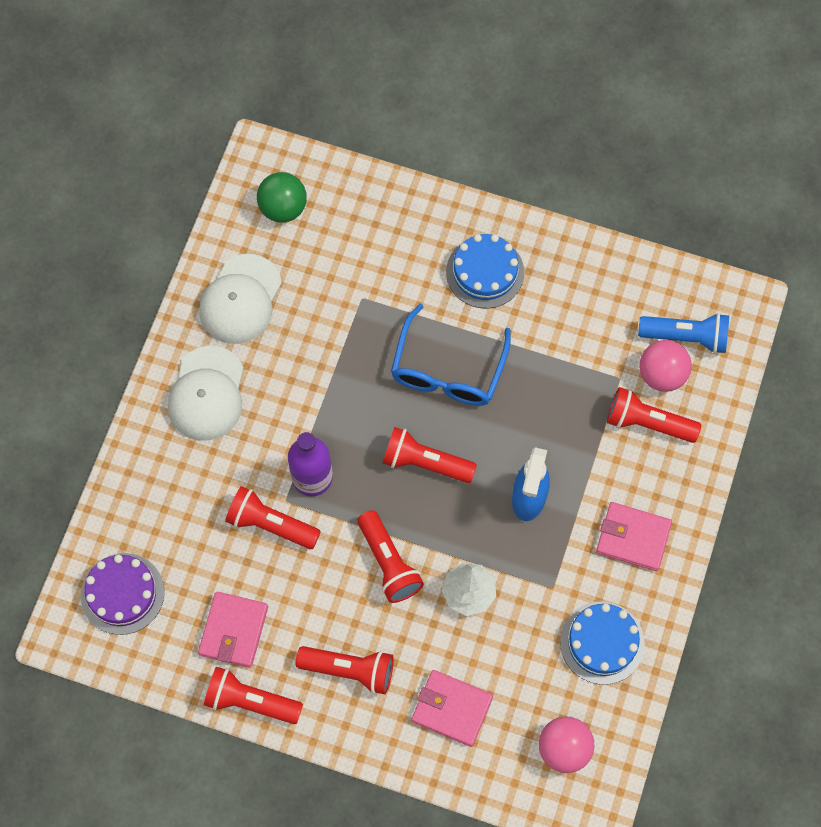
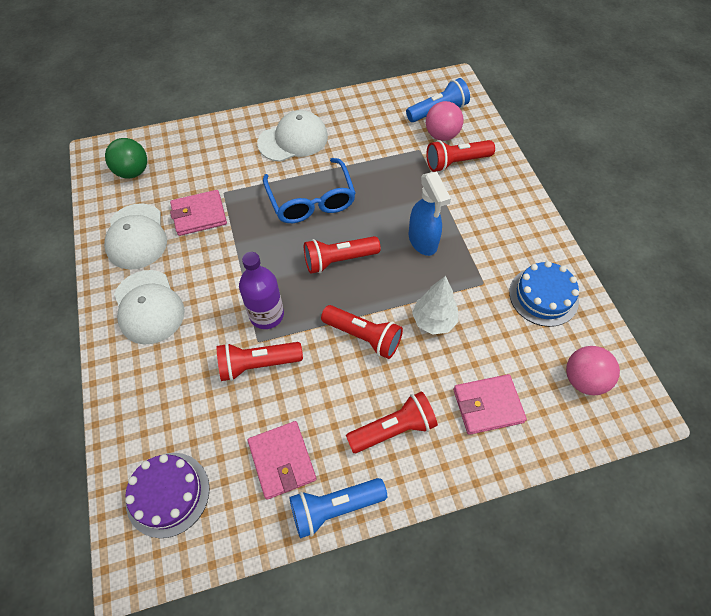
camera: 35 degrees left, 10 degrees down
(250, 701) = (335, 507): red flashlight -> blue flashlight
(485, 272) = (293, 140): blue cake -> white cap
(633, 537) = (505, 225): pink wallet -> pink wallet (199, 215)

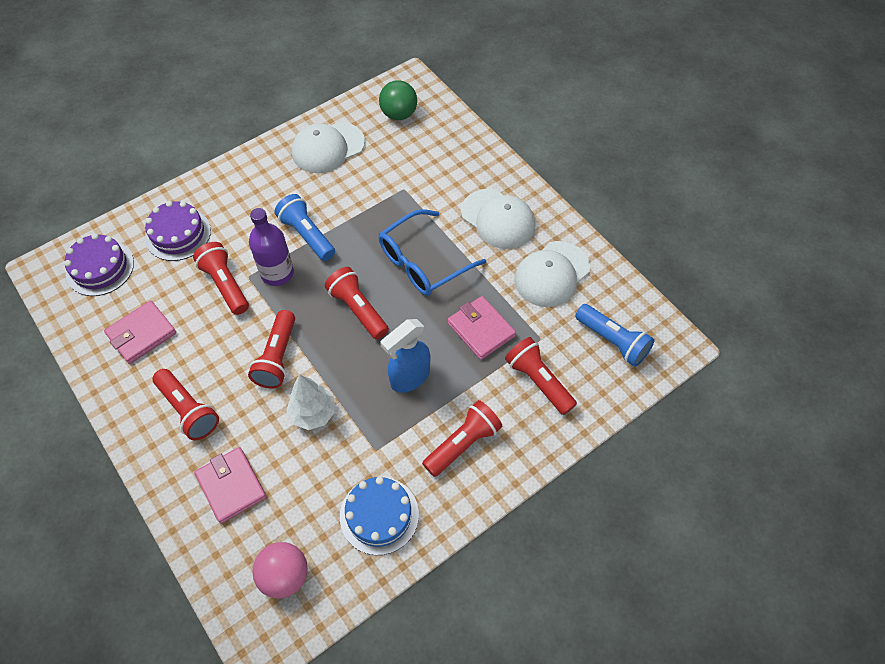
camera: 70 degrees right, 0 degrees up
(149, 307) = (259, 187): white cap -> white cap (552, 274)
(166, 398) = (178, 234): none -> purple cake
(199, 215) = (369, 181): pink wallet -> pink wallet (481, 329)
(335, 507) = (109, 386): blue flashlight -> blue flashlight (307, 235)
(441, 135) = (574, 355): pink ball -> none
(495, 223) = (463, 444): none -> red flashlight

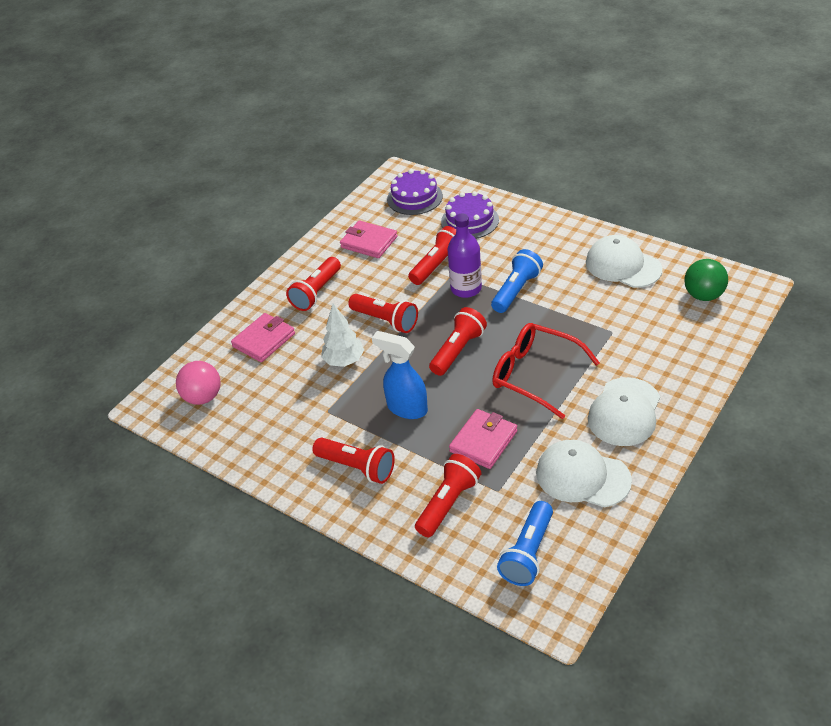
camera: 75 degrees right, 15 degrees down
(277, 357) = (385, 320): red flashlight -> red flashlight turned 135 degrees counterclockwise
(379, 515) = (270, 434): blue cake -> none
(423, 262) = (535, 375): blue glasses -> red glasses

